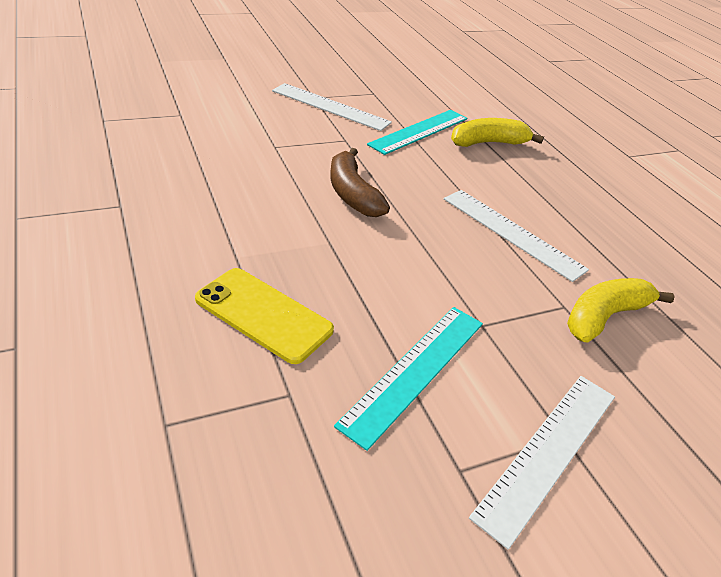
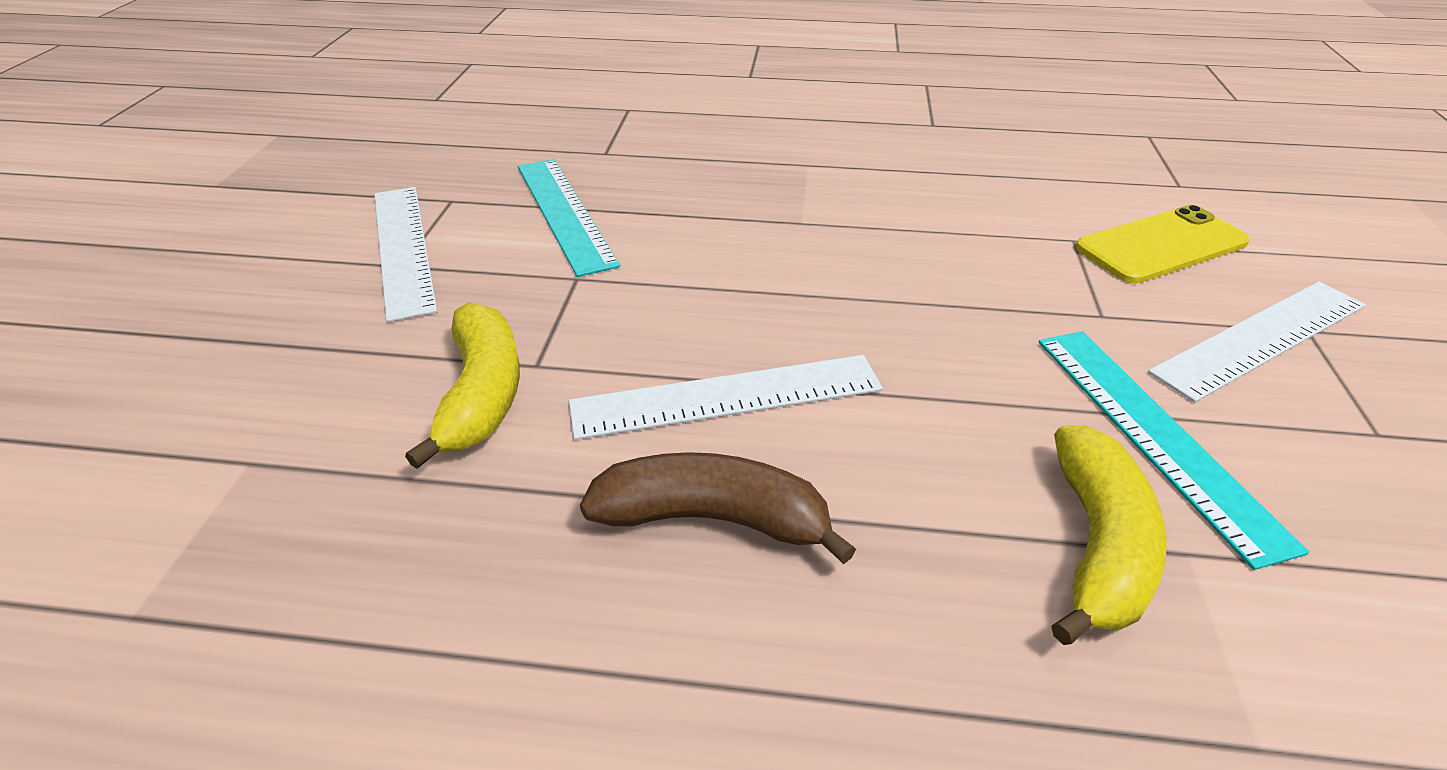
camera: 125 degrees right, 0 degrees up
(263, 314) = (708, 160): yellow phone -> yellow phone (1161, 245)
(352, 194) = (910, 269): brown banana -> brown banana (713, 518)

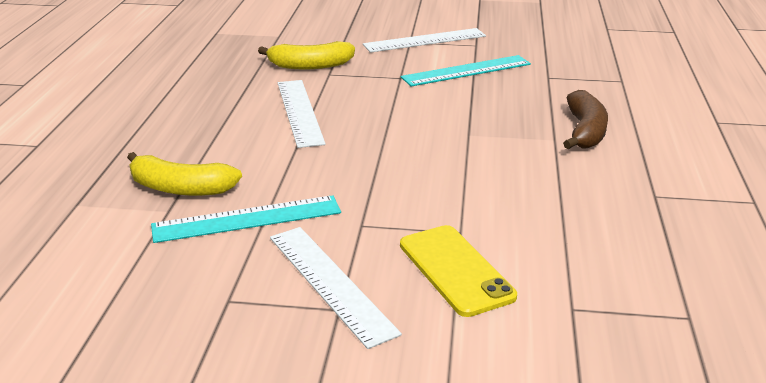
camera: 90 degrees right, 10 degrees down
(713, 518) = (225, 109): brown banana -> brown banana (585, 131)

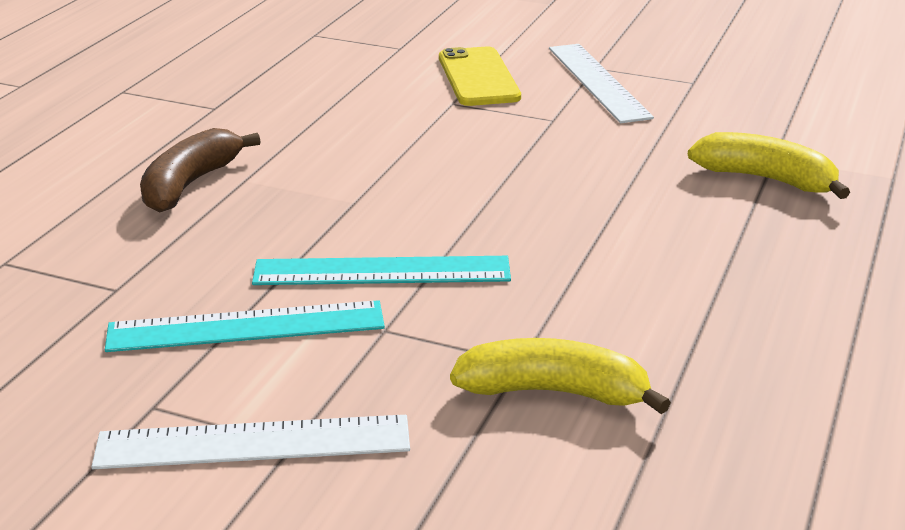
camera: 165 degrees left, 0 degrees up
(247, 219) = (679, 138): turquoise ruler -> turquoise ruler (382, 271)
(299, 112) = (596, 274): white ruler -> none

